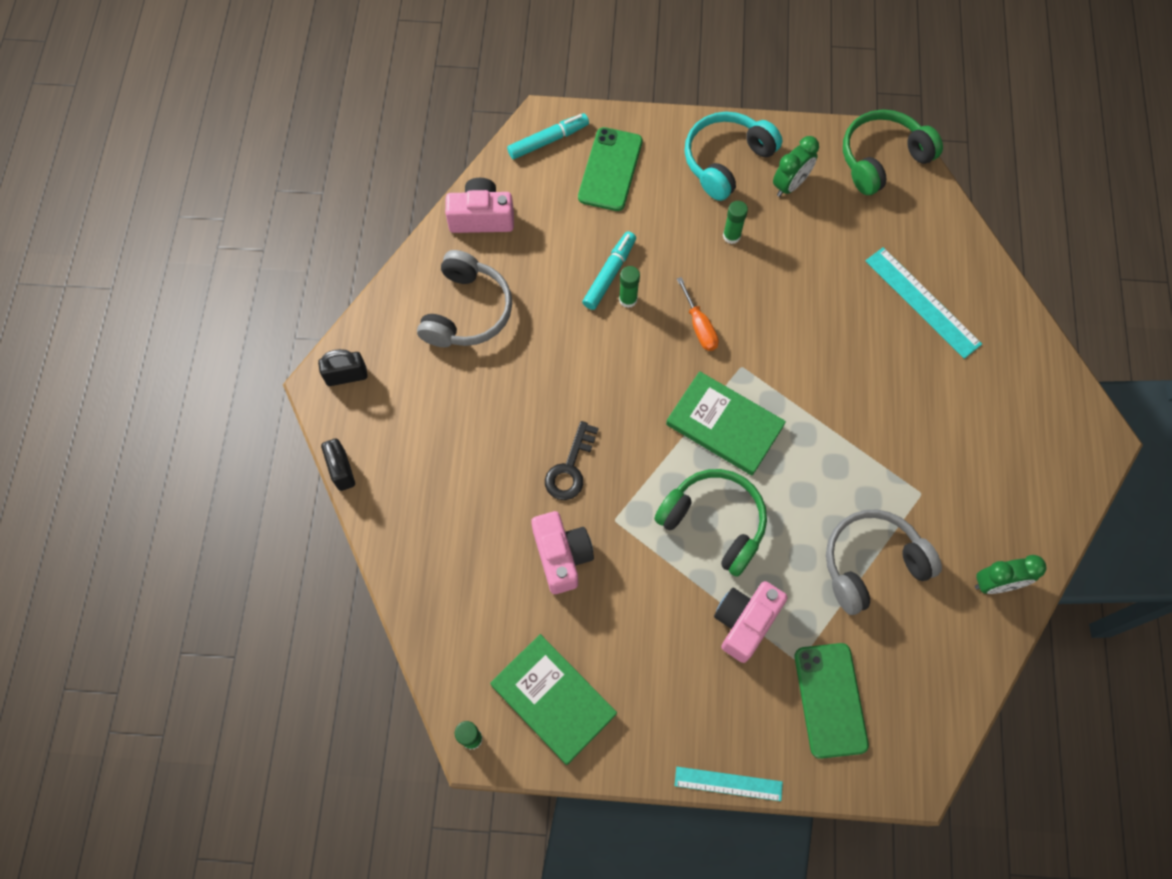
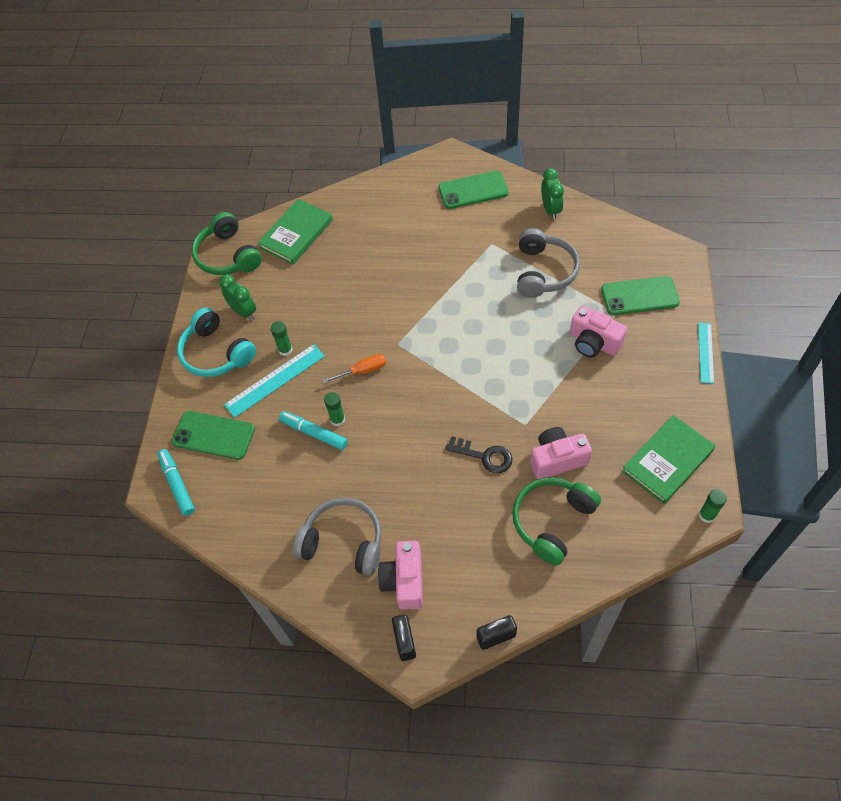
camera: 85 degrees left, 10 degrees down
(481, 217) = (250, 535): pink camera -> pink camera (404, 581)
(714, 522) = (522, 360): green headphones -> green headphones (552, 521)
(724, 425) = (445, 354): green book -> green book (296, 234)
(871, 564) = (544, 272): grey headphones -> grey headphones turned 150 degrees counterclockwise
(922, 302) = (348, 237): turquoise ruler -> turquoise ruler (275, 380)
(1027, 471) = (473, 190): none -> green phone

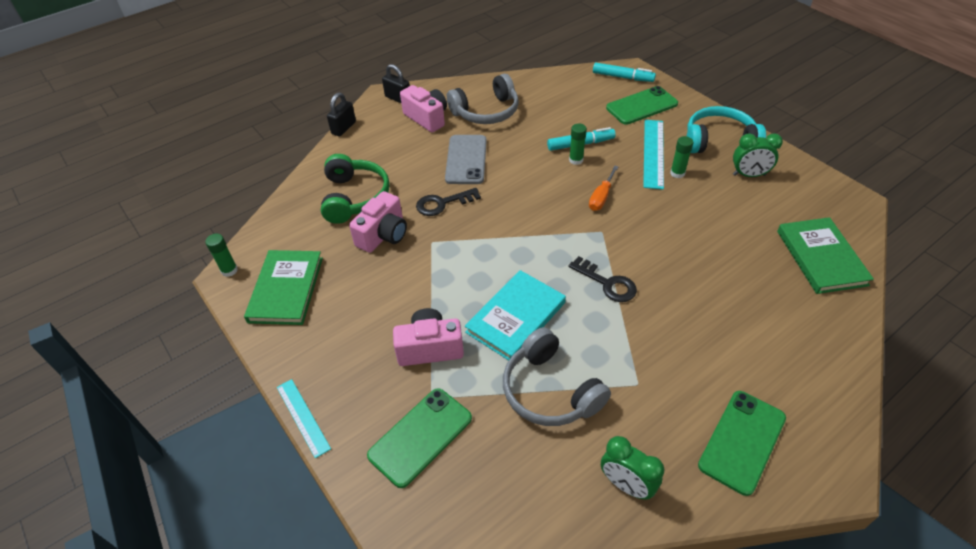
camera: 135 degrees right, 10 degrees down
(228, 256) = (835, 202): green headphones -> none
(421, 491) = (466, 160): none -> grey phone
(439, 307) = (607, 283): none -> black key
(520, 325) = (516, 317): none -> turquoise book

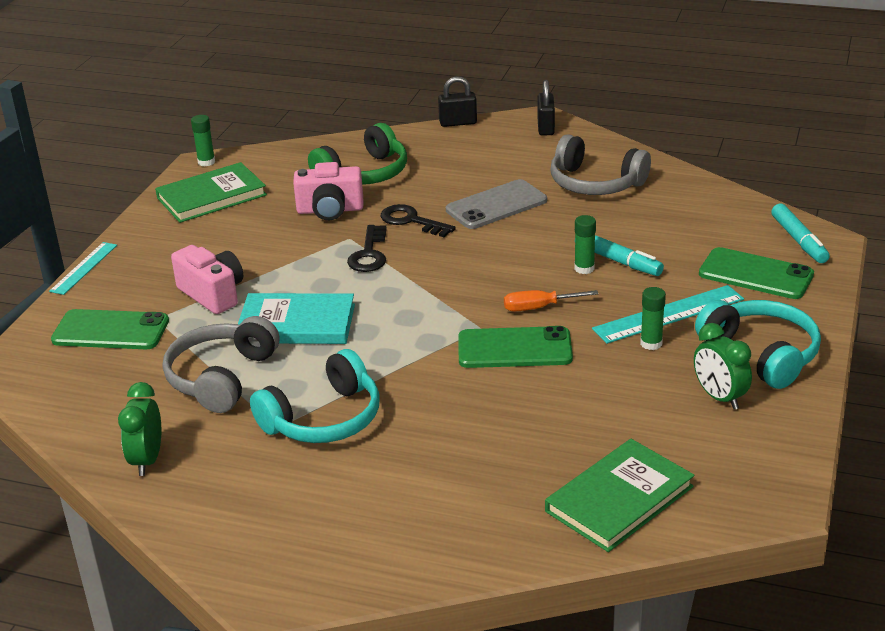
camera: 55 degrees right, 15 degrees down
(427, 118) = (535, 156): pink camera -> none
(607, 283) = (402, 359): black key -> black key (369, 254)
(647, 354) = (324, 419): none -> turquoise headphones
(742, 441) = (260, 517): green phone -> green phone (514, 349)

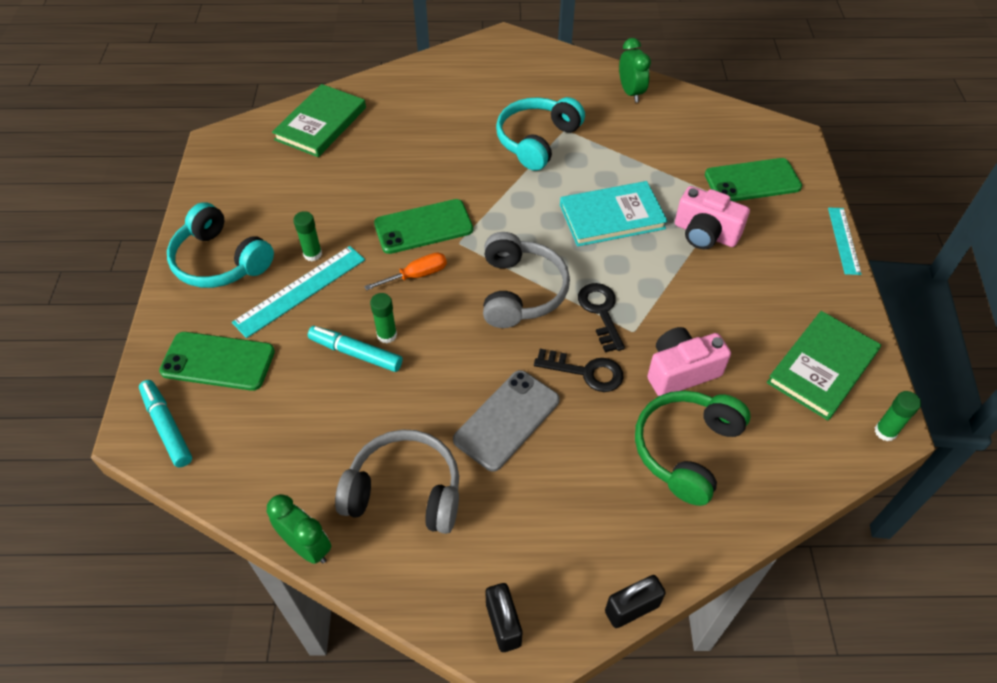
camera: 160 degrees right, 20 degrees up
(221, 377) = (632, 158): grey headphones -> grey headphones (521, 291)
(719, 397) = (256, 212): green clock -> green clock (307, 547)

